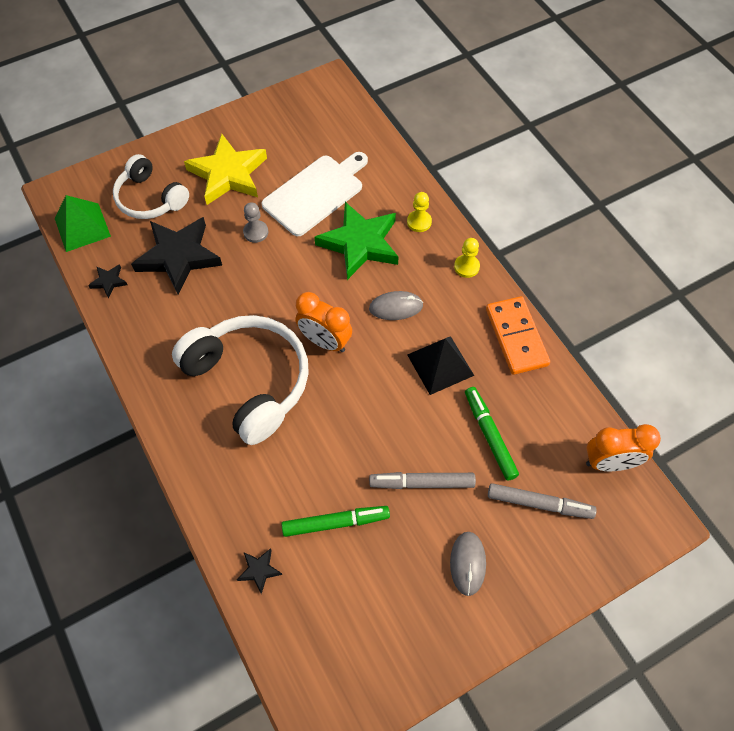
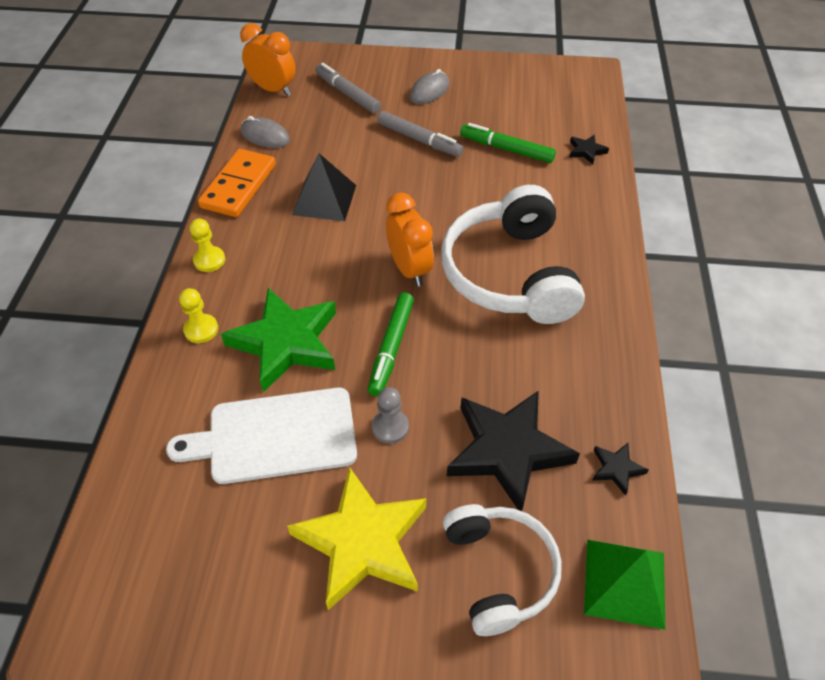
camera: 145 degrees left, 10 degrees down
(396, 307) = (314, 262): grey mouse -> grey mouse (265, 136)
(489, 435) = (338, 140): green marker -> green marker (391, 348)

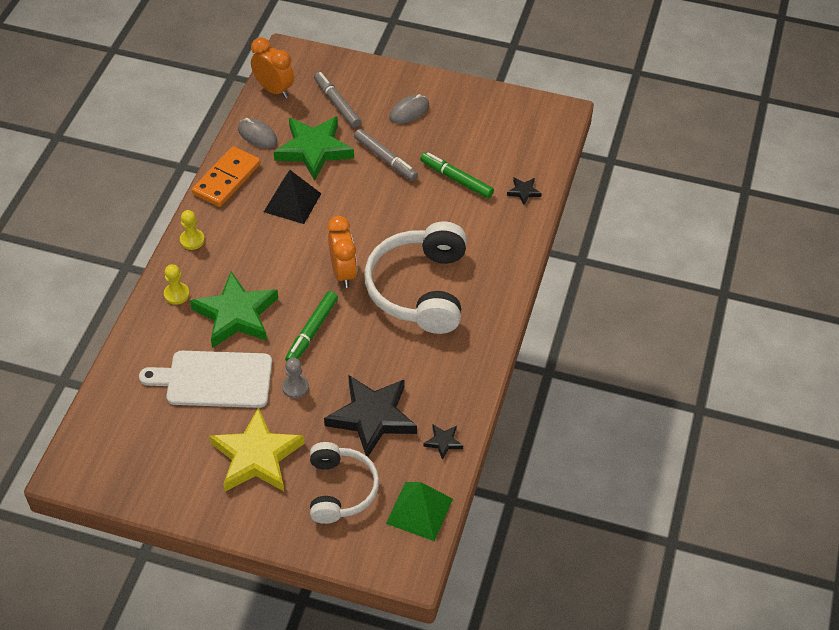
camera: 10 degrees right, 0 degrees up
(334, 142) = (314, 150): none -> green star

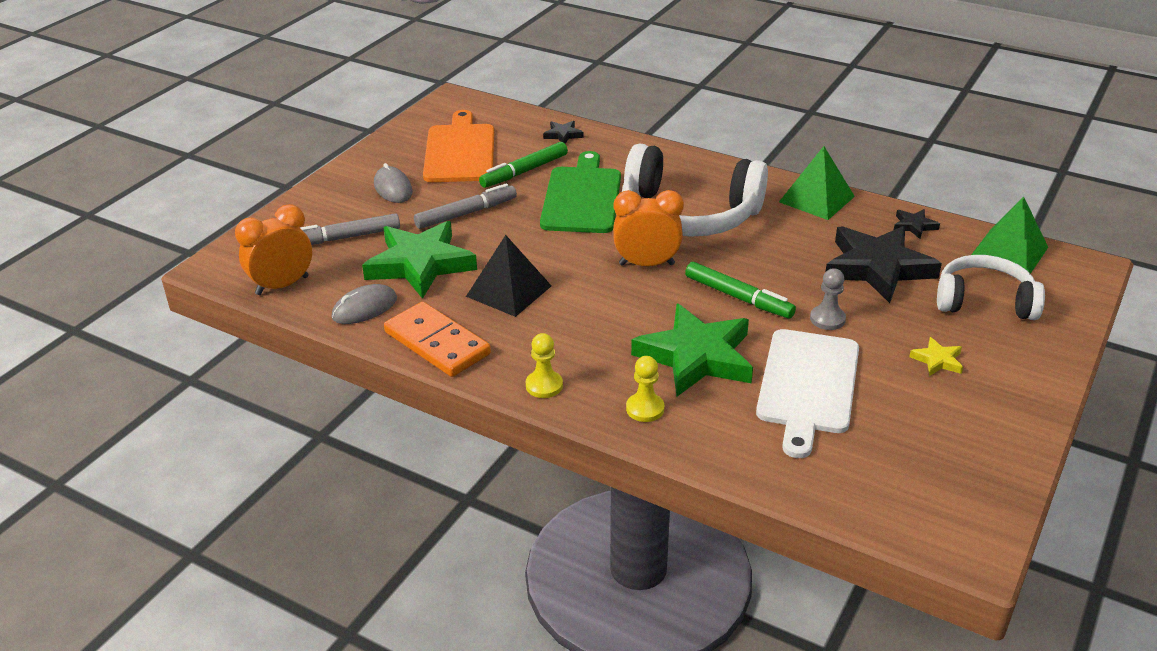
camera: 75 degrees left, 15 degrees down
(256, 456) = (937, 360): yellow star -> yellow star, size x0.42
(427, 220) = (582, 197): none -> green cutting board
(468, 372) = (816, 199): none -> green pyramid
(476, 135) = (460, 151): none -> orange cutting board

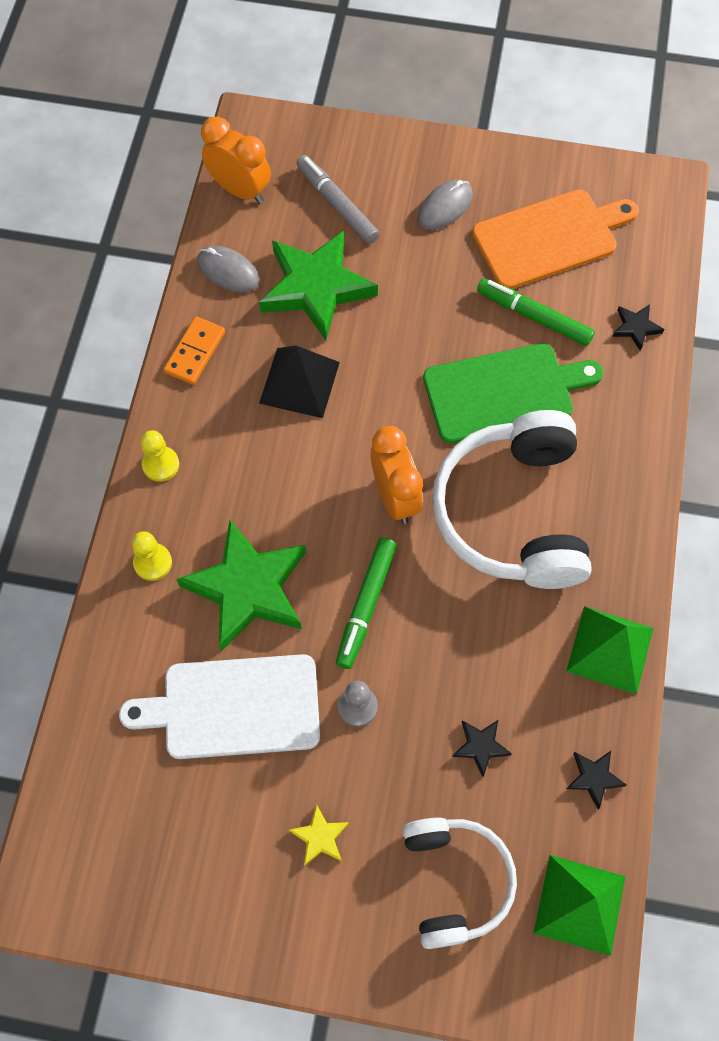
camera: 70 degrees right, 30 degrees up
(437, 343) = (195, 352): orange domino -> orange domino, size x0.65
(466, 214) = (424, 293): grey marker -> none
(877, 268) = (480, 746): black star -> black star, size x0.42

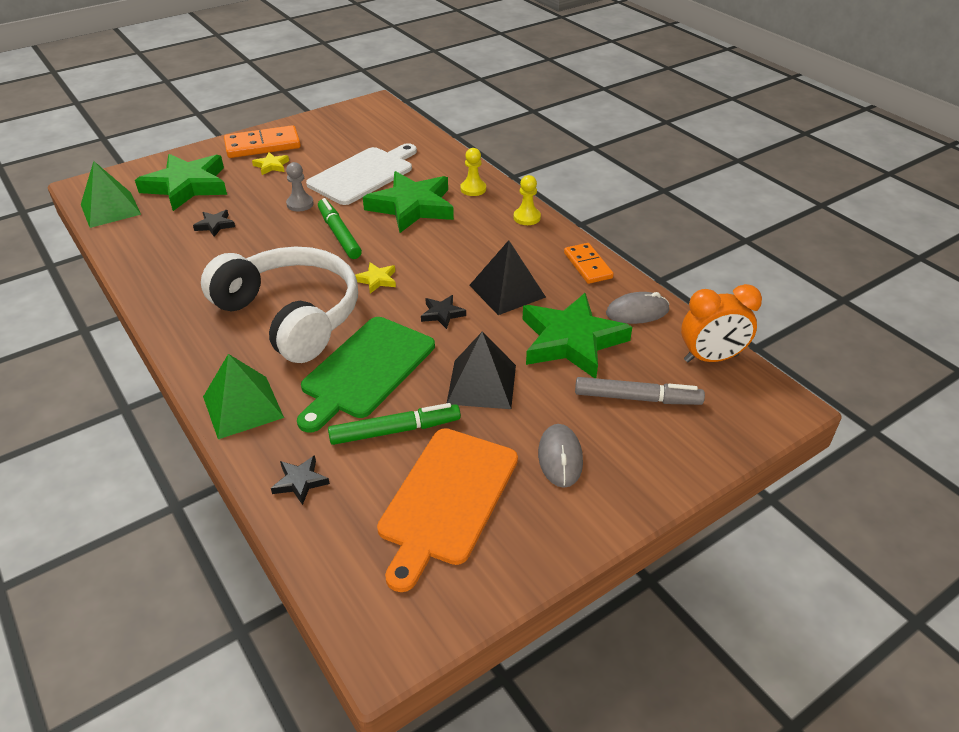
camera: 135 degrees right, 25 degrees down
(288, 911) = (263, 145): none -> orange domino
(395, 497) = (377, 280): orange clock -> yellow star
(430, 305) = (482, 384): none -> black pyramid
(455, 880) = (187, 186): white headphones -> green star
(594, 777) = (135, 247): black star -> black star (442, 314)
(609, 649) = (165, 295): green pyramid -> green pyramid (243, 406)

